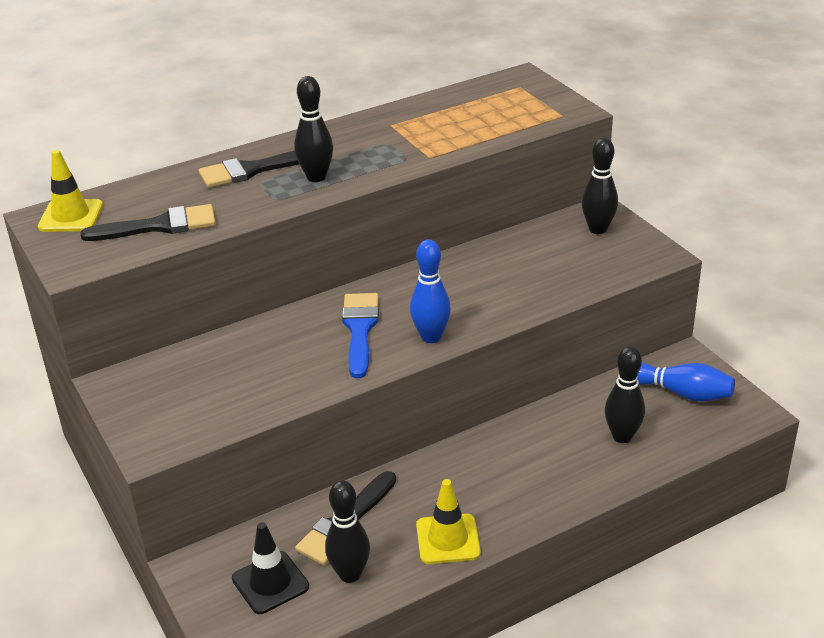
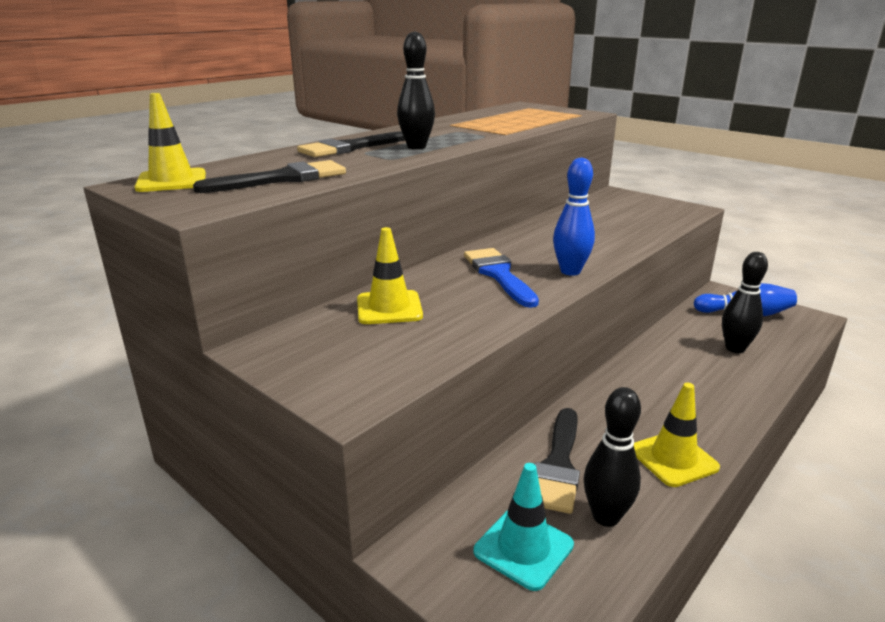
camera: 20 degrees left, 10 degrees down
(235, 356) = (389, 308): none -> yellow traffic cone
(270, 583) = (523, 548): black traffic cone -> turquoise traffic cone
(598, 229) = (627, 201): black bowling pin -> none

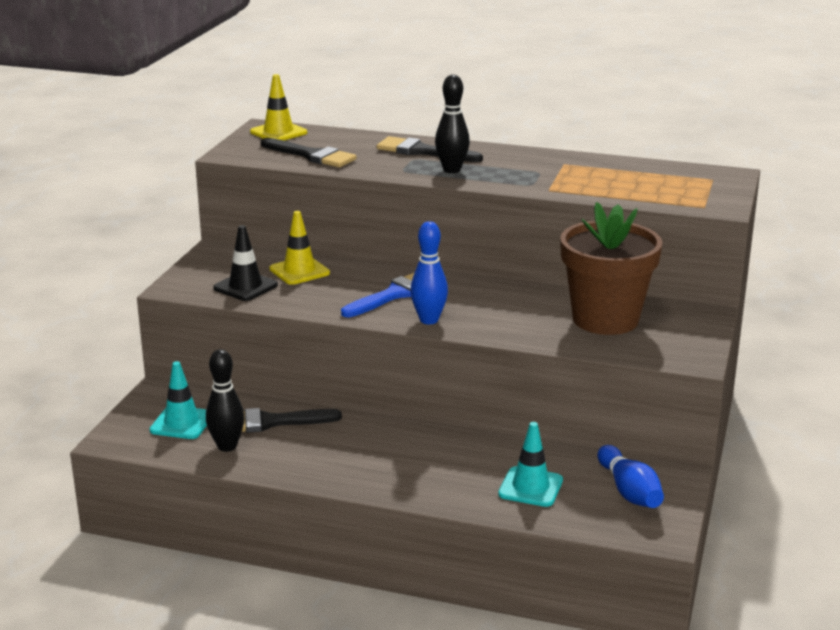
camera: 65 degrees right, 0 degrees up
(399, 347) = (245, 287): none -> black traffic cone
(609, 217) = (605, 319): none -> brown flower pot
(673, 459) = (311, 466): yellow traffic cone -> none
(735, 348) = (530, 487): black bowling pin -> turquoise traffic cone

